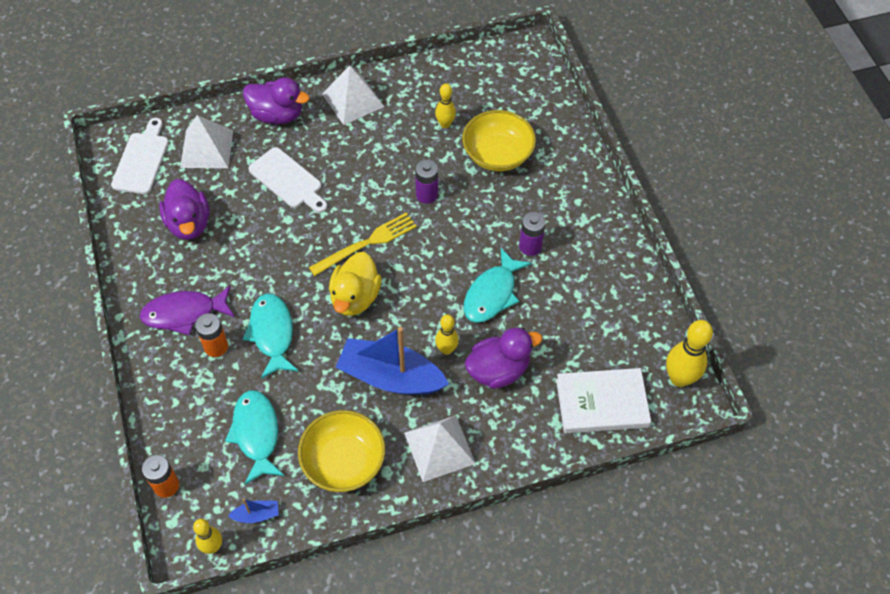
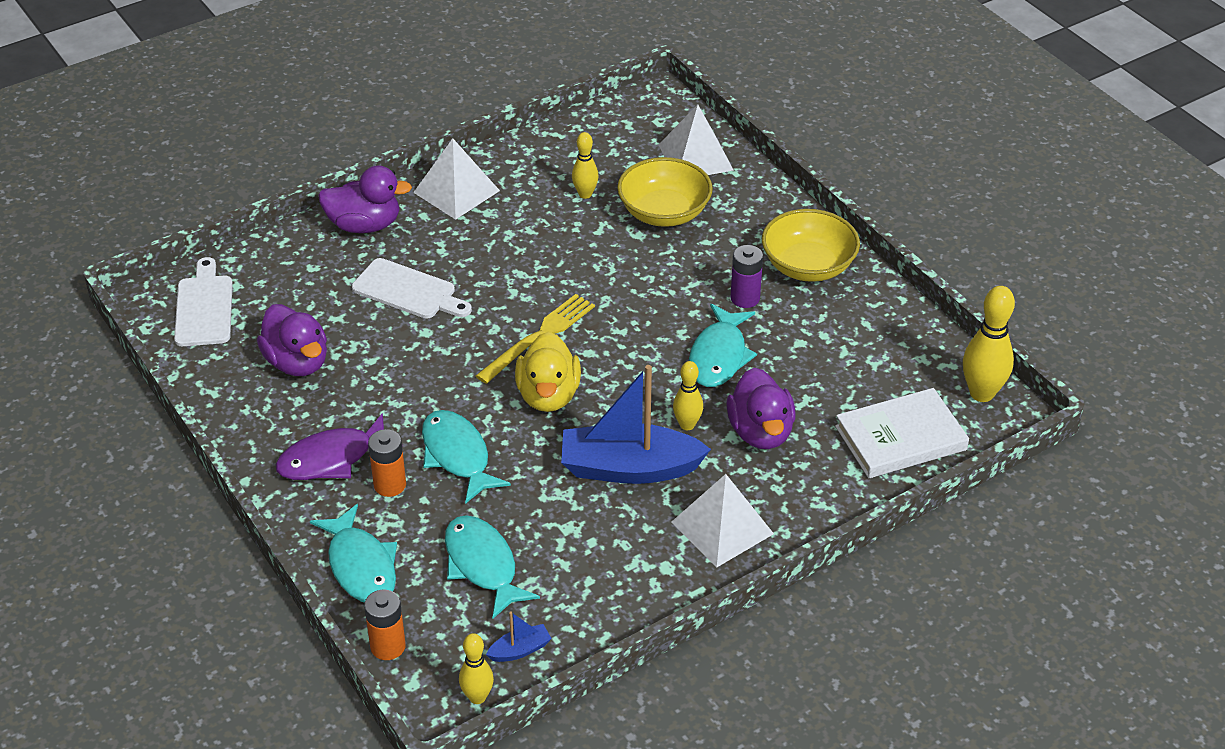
camera: 15 degrees left, 15 degrees down
(172, 411) = (361, 566): none -> turquoise fish
(207, 148) = (286, 278): white pyramid -> white pyramid (695, 157)
(343, 461) = (607, 568): yellow bowl -> yellow bowl (808, 266)
(426, 195) = (593, 271): purple battery -> none
(498, 370) = (760, 432): purple duck -> purple duck turned 120 degrees clockwise

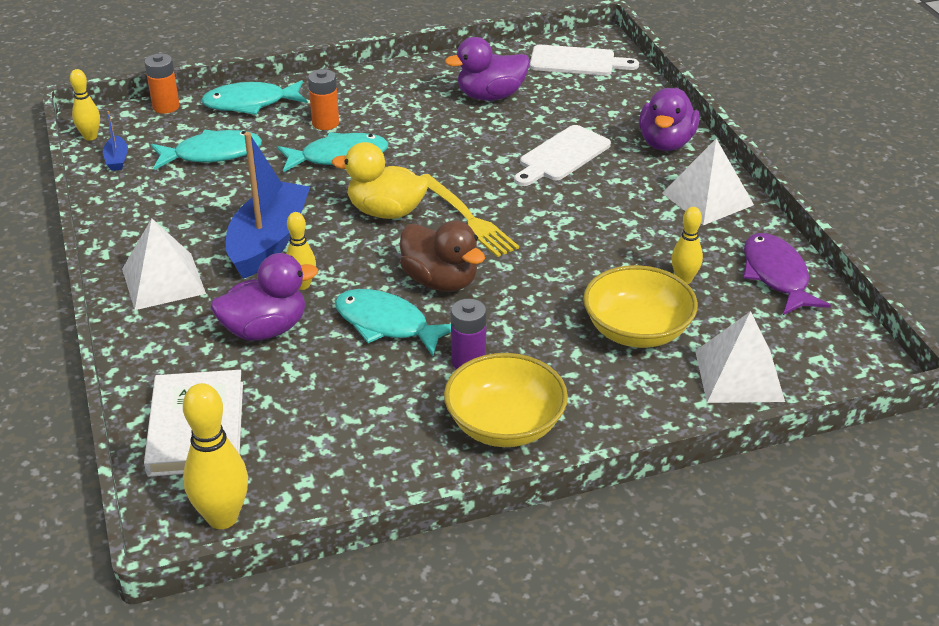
camera: 105 degrees right, 5 degrees down
(332, 459) = (370, 101): purple fish -> purple fish (776, 275)
(645, 335) = (440, 281): none -> brown duck
(760, 432) = (265, 329): purple duck -> purple duck turned 150 degrees clockwise

